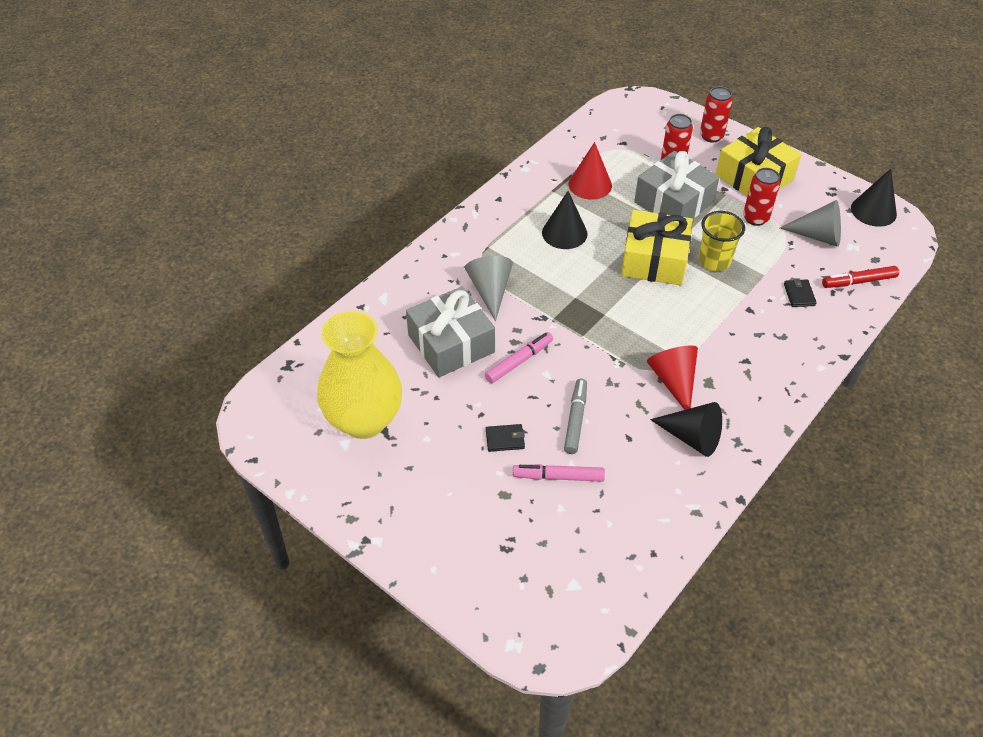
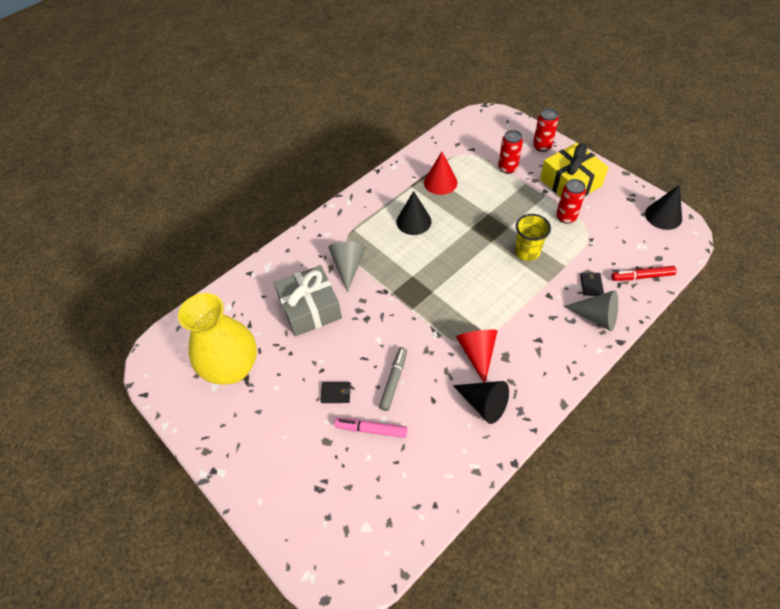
camera: 10 degrees right, 5 degrees up
(519, 361) = (359, 327): pink marker -> none
(654, 260) = (479, 248): yellow gift -> none
(673, 202) = (503, 200): grey gift -> none
(818, 236) = (614, 235): grey cone -> grey cone (596, 317)

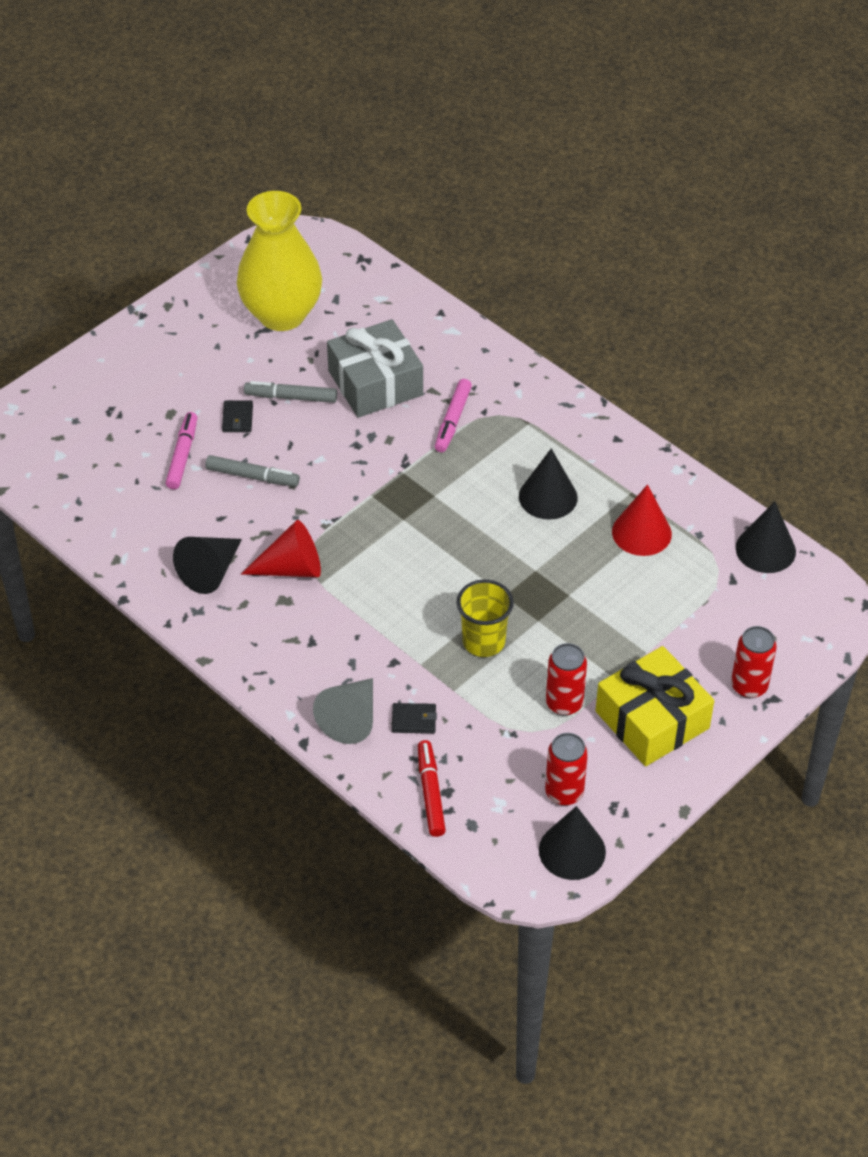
camera: 85 degrees right, 5 degrees down
(318, 359) = (291, 397): none -> grey marker
(348, 266) = (453, 420): grey cone -> pink marker
(450, 136) = (765, 549): none -> black cone
(507, 168) = (684, 629): red can -> red can (564, 792)

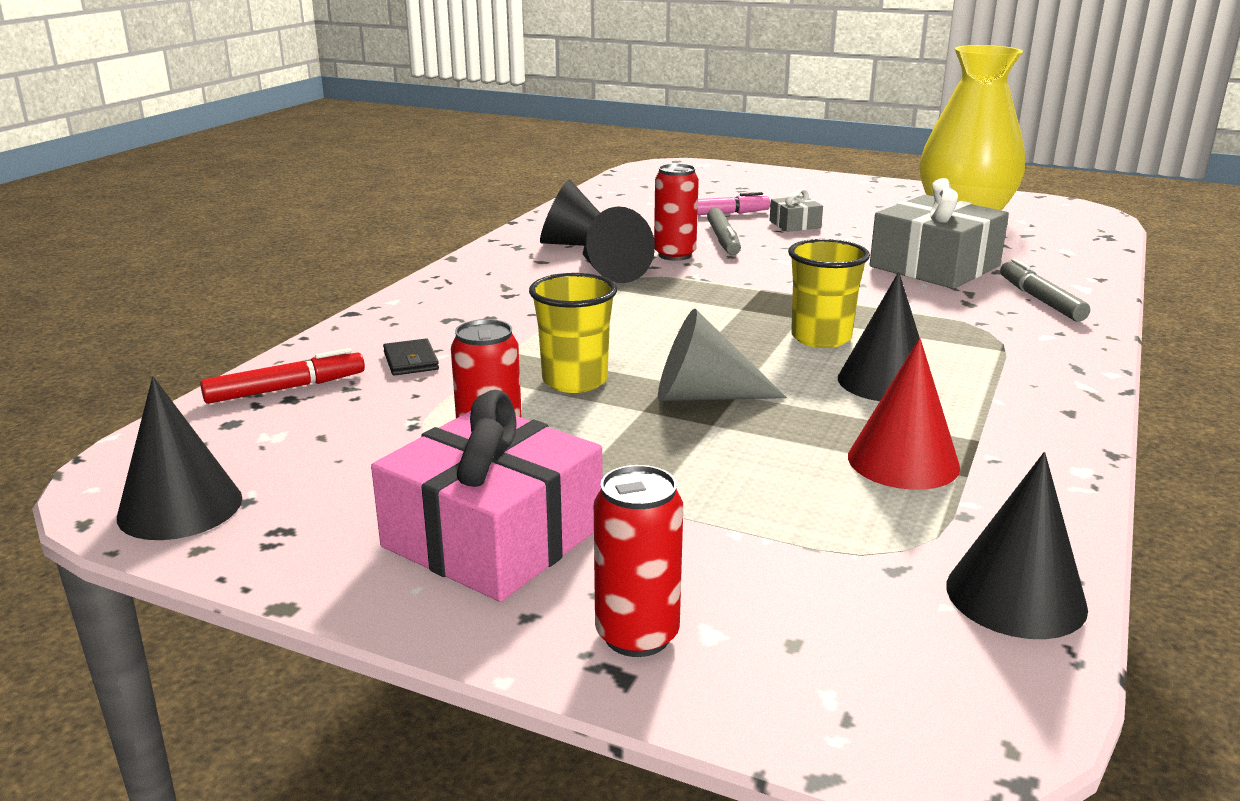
camera: 70 degrees right, 25 degrees down
(237, 418) = (795, 224): black wallet -> grey gift
(291, 397) = (855, 238): grey marker -> grey marker (1040, 300)
(291, 568) = (610, 271): red cone -> black cone
(351, 718) = (398, 329): grey cone -> grey cone (704, 396)
(453, 420) = (938, 309): pink marker -> none
(472, 499) = (821, 338): none -> yellow cup
(564, 792) = (305, 481): red can -> red can (675, 255)
(652, 720) = (493, 536): yellow gift -> pink gift

